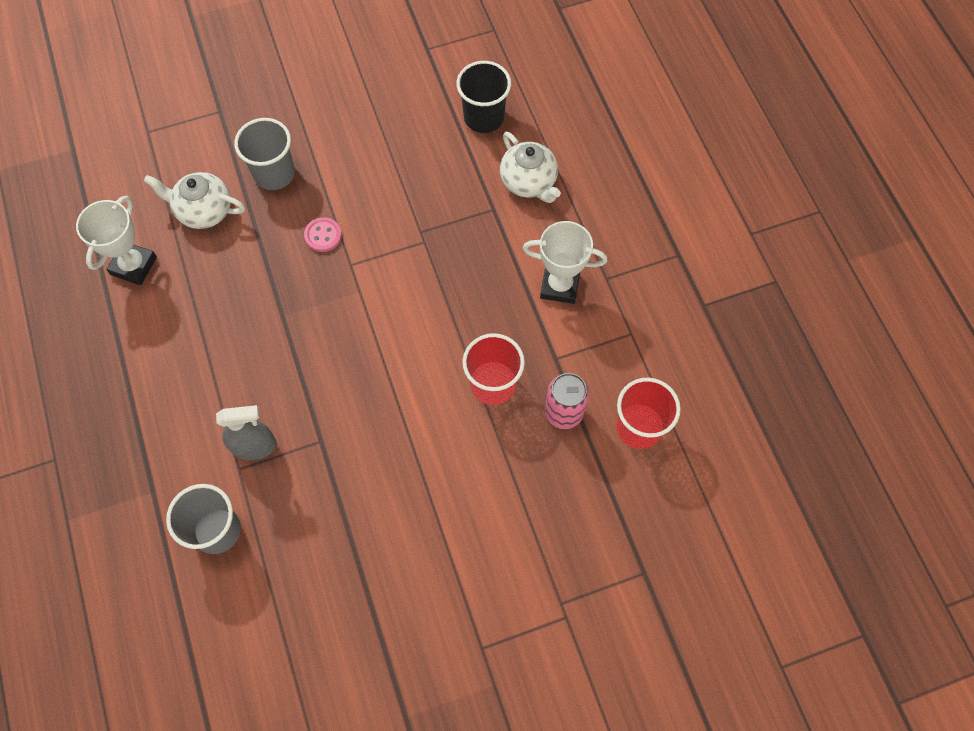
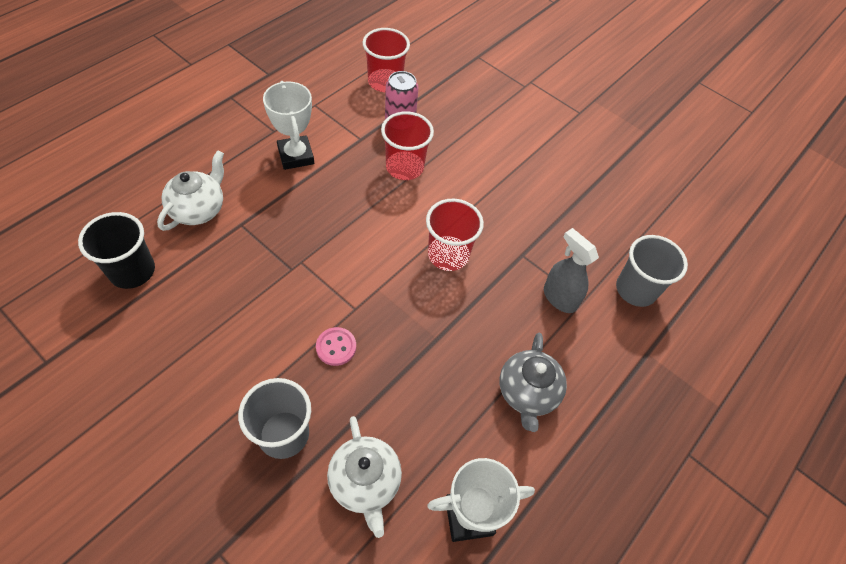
camera: 125 degrees left, 10 degrees down
(189, 361) = (527, 393): none -> grey teapot
(361, 370) = (448, 255): none -> red cup

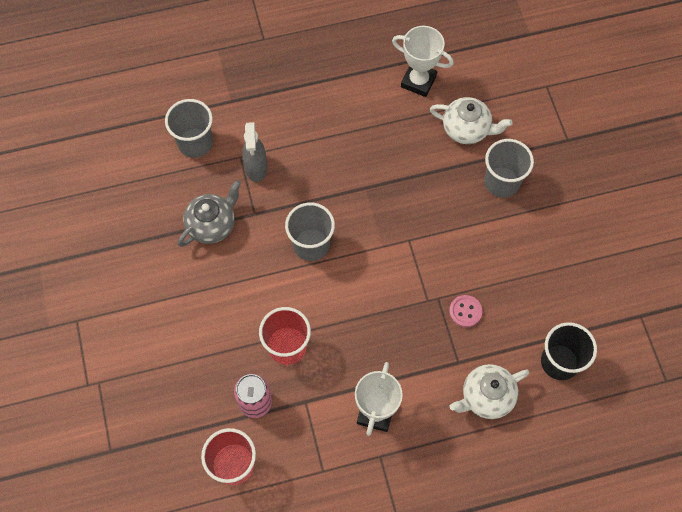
camera: 140 degrees left, 10 degrees up
(336, 347) = (438, 219): pink button -> pink button (465, 311)
(365, 482) = (467, 129): white teapot -> white teapot turned 90 degrees clockwise
(448, 255) = (311, 244): red cup -> grey cup
(527, 393) = (332, 122): grey teapot -> grey teapot (212, 224)

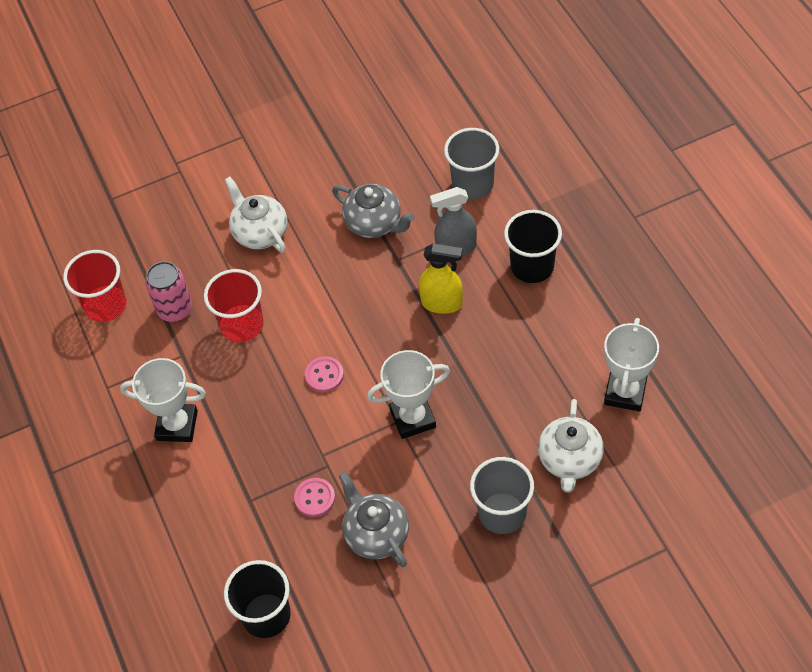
camera: 85 degrees right, 10 degrees down
(290, 117) = (532, 266): none -> black cup
(307, 188) = (442, 303): none -> yellow spray bottle
(311, 244) = (370, 322): grey cup -> none
(354, 287) = (324, 375): none -> pink button
(409, 228) = (413, 418): none -> white trophy
(486, 397) = (210, 537): white teapot -> white teapot (260, 232)
(504, 272) = (375, 534): none -> grey teapot

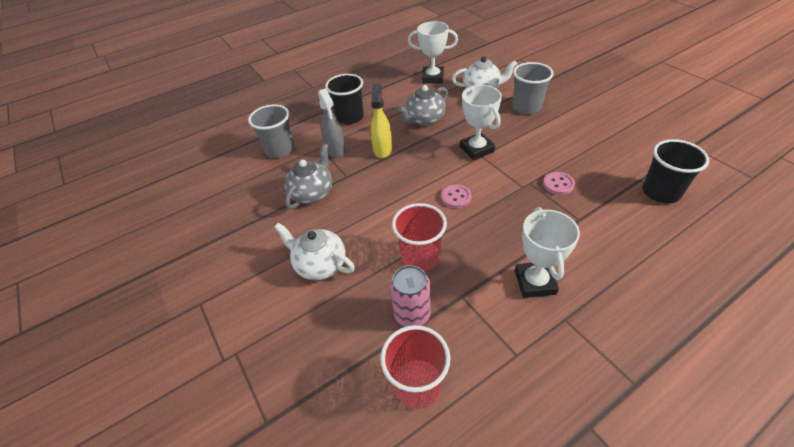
camera: 100 degrees left, 10 degrees down
(260, 232) = (320, 265): white teapot -> white teapot turned 75 degrees clockwise
(375, 534) = (568, 152): grey teapot -> grey teapot (424, 120)

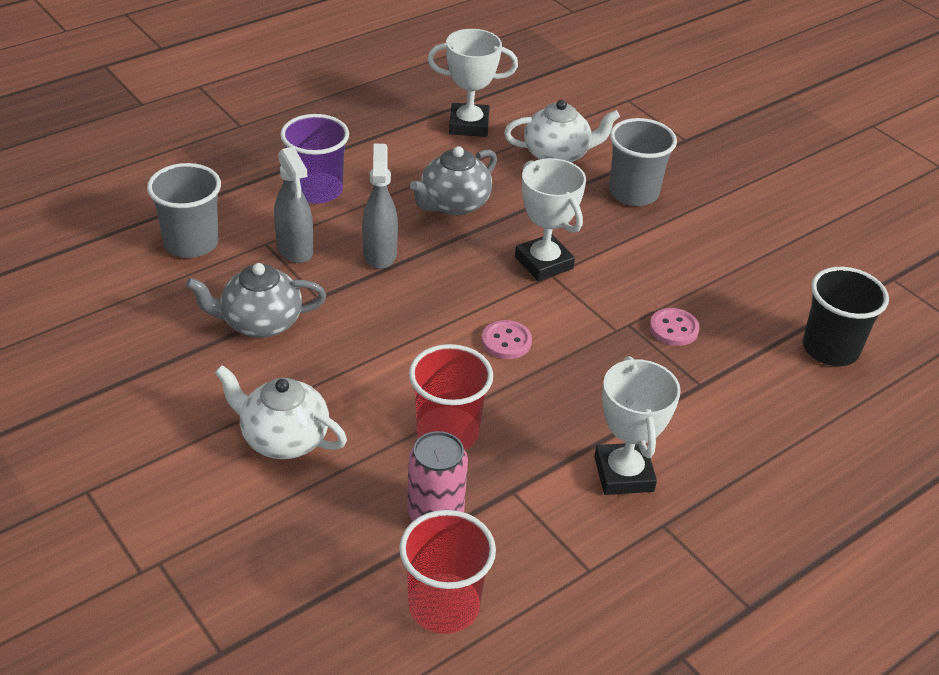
camera: 10 degrees left, 5 degrees down
(312, 193) = (260, 323): grey teapot -> grey teapot turned 120 degrees counterclockwise
(350, 117) = (317, 190): black cup -> purple cup
(382, 149) = (380, 254): yellow spray bottle -> grey spray bottle

